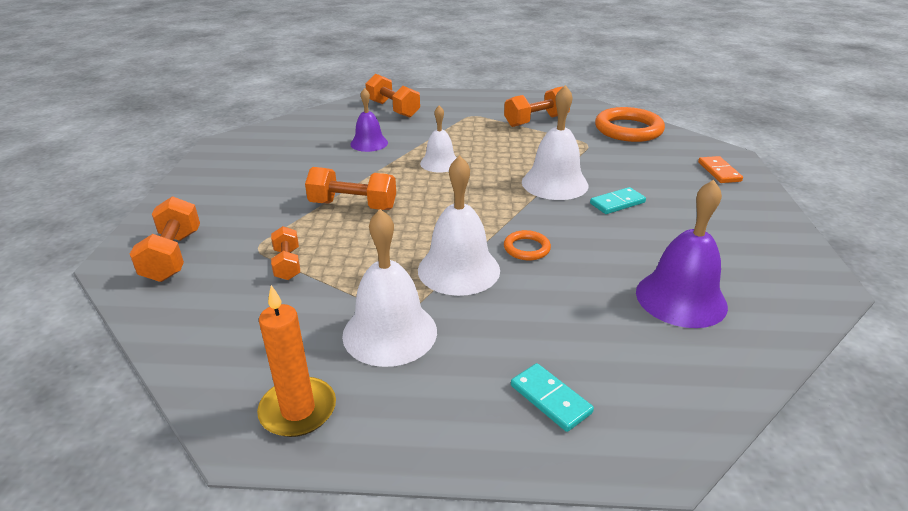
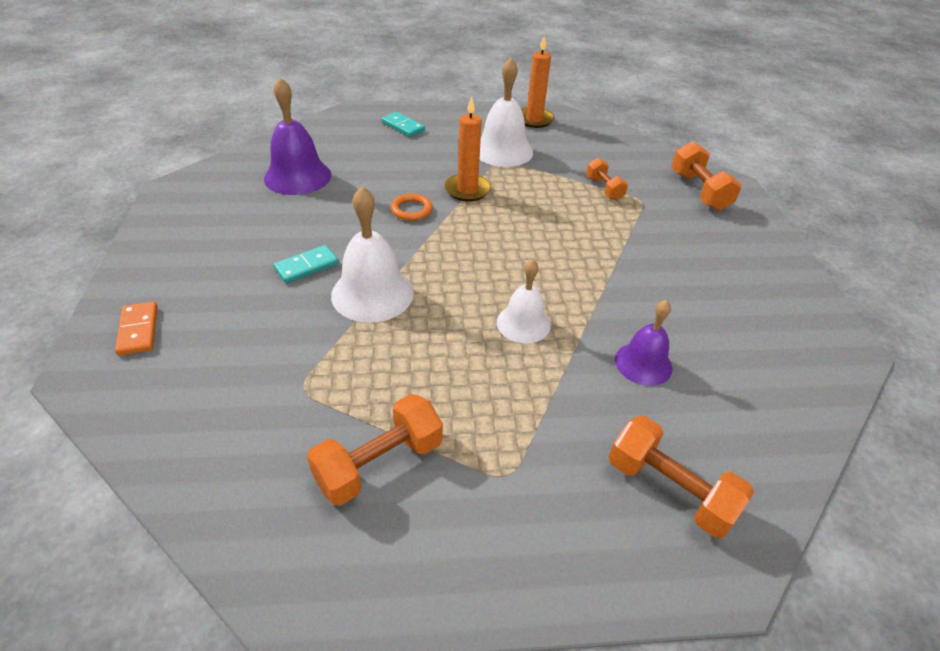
camera: 170 degrees right, 10 degrees up
(353, 205) = (591, 248): orange dumbbell -> none
(458, 269) = (467, 190): white bell -> orange candle
(628, 129) = (210, 444): orange ring -> none

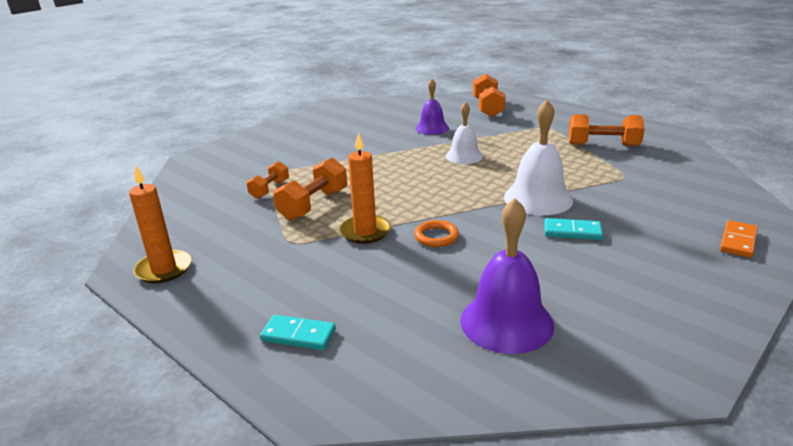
camera: 130 degrees left, 15 degrees down
(403, 126) = (298, 335): turquoise domino -> turquoise domino turned 75 degrees counterclockwise
(502, 150) = (266, 251): white bell -> none
(699, 191) = (221, 164): orange dumbbell -> orange dumbbell (313, 205)

